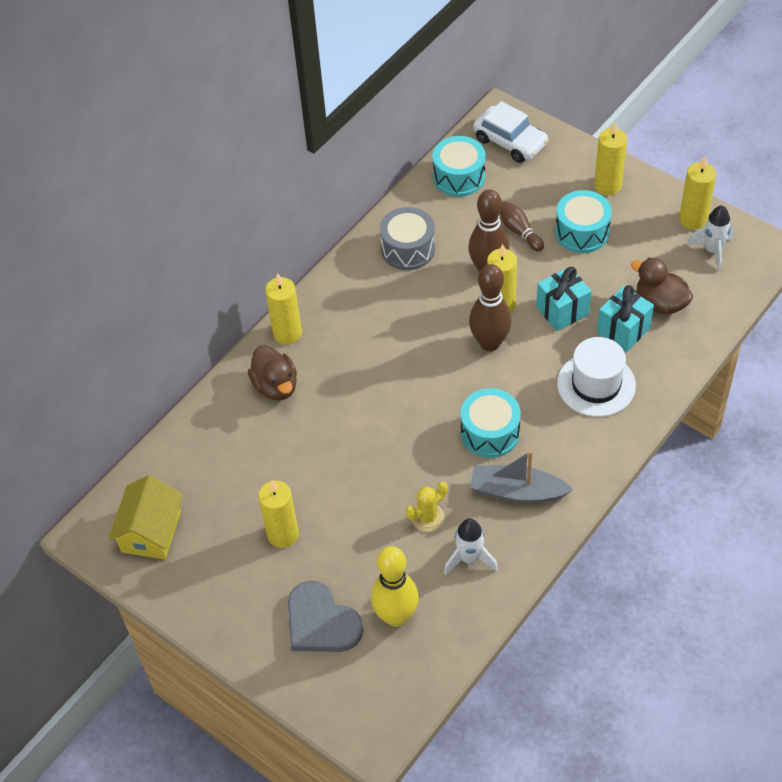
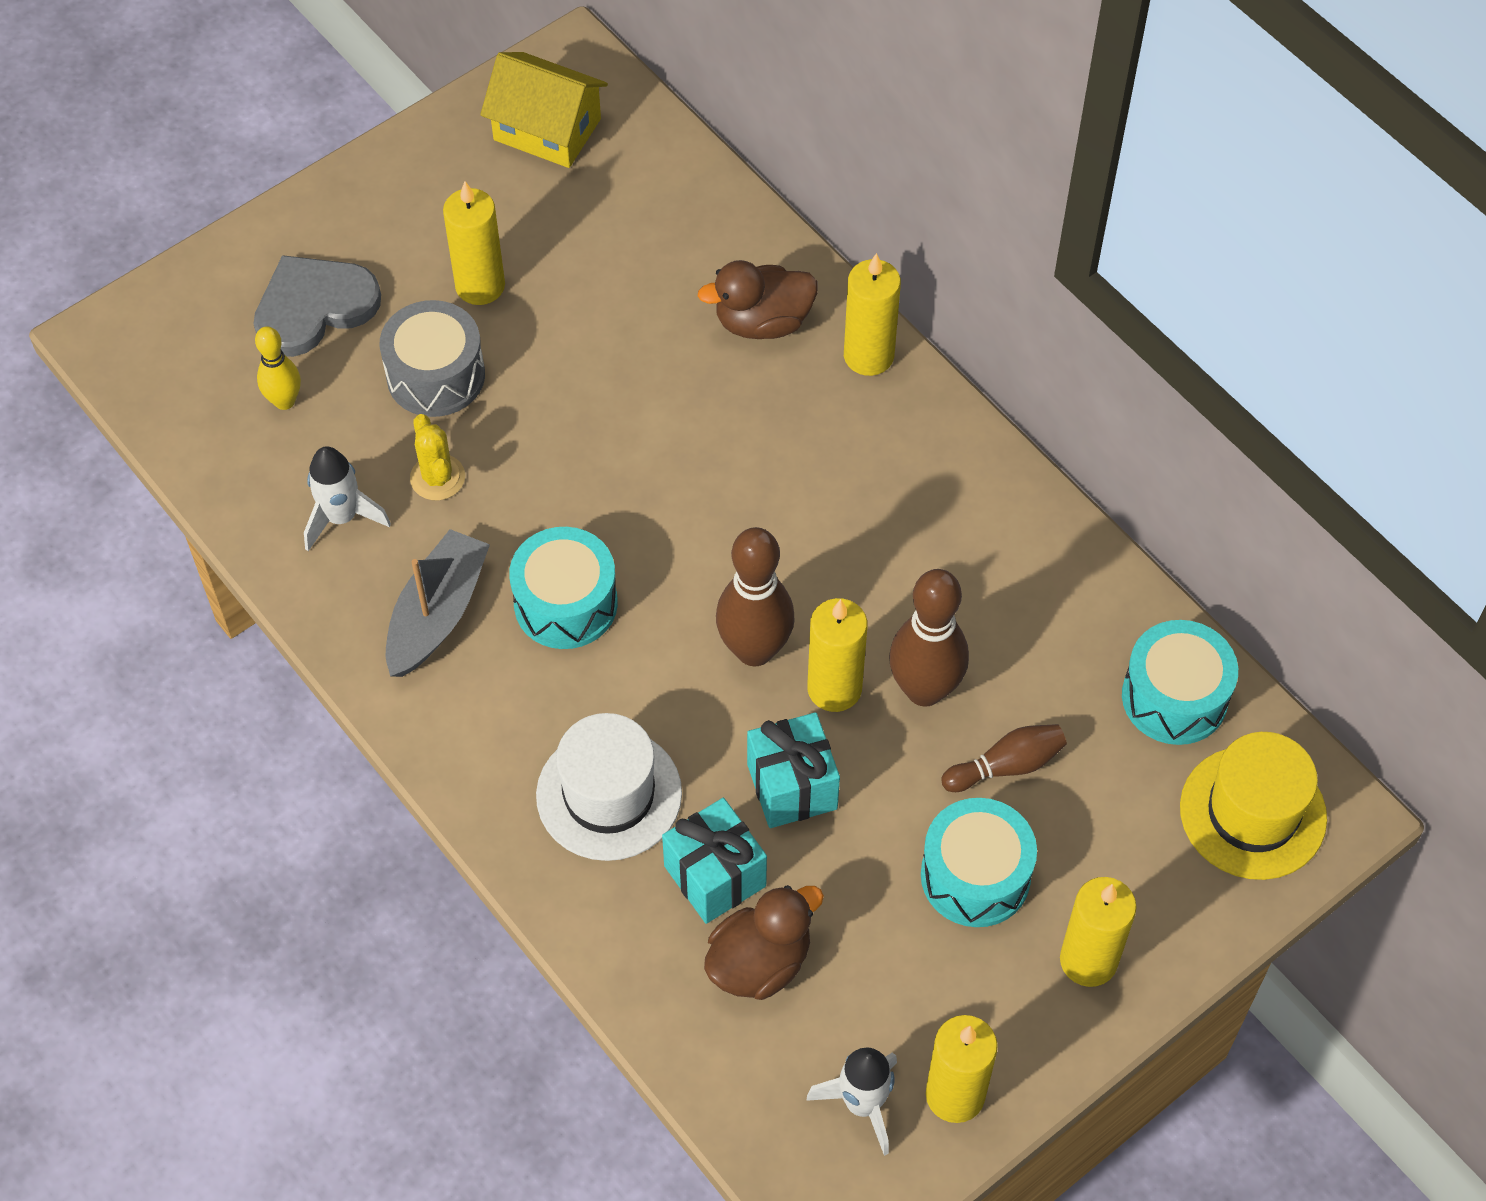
camera: 100 degrees right, 5 degrees up
(396, 616) = (284, 401): yellow bowling pin -> yellow bowling pin, size x0.58
(408, 249) = (1010, 571): grey drum -> grey drum (436, 375)
(510, 141) = (1253, 813): white car -> yellow hat

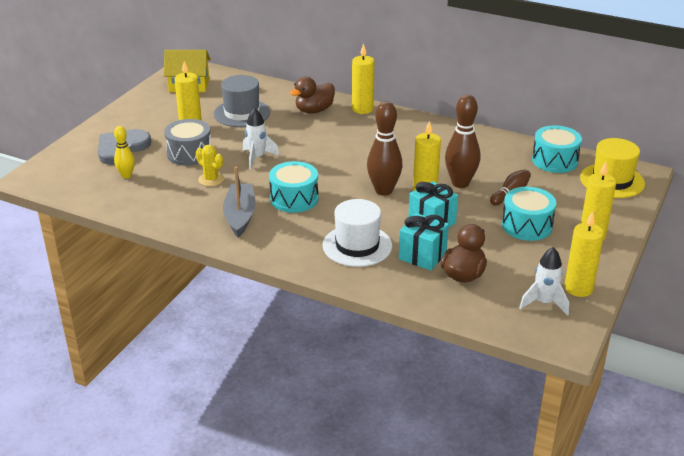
camera: 25 degrees left, 25 degrees down
(342, 517) = (176, 200): white rocket -> white rocket (257, 158)
(606, 275) = (242, 113): none -> grey hat

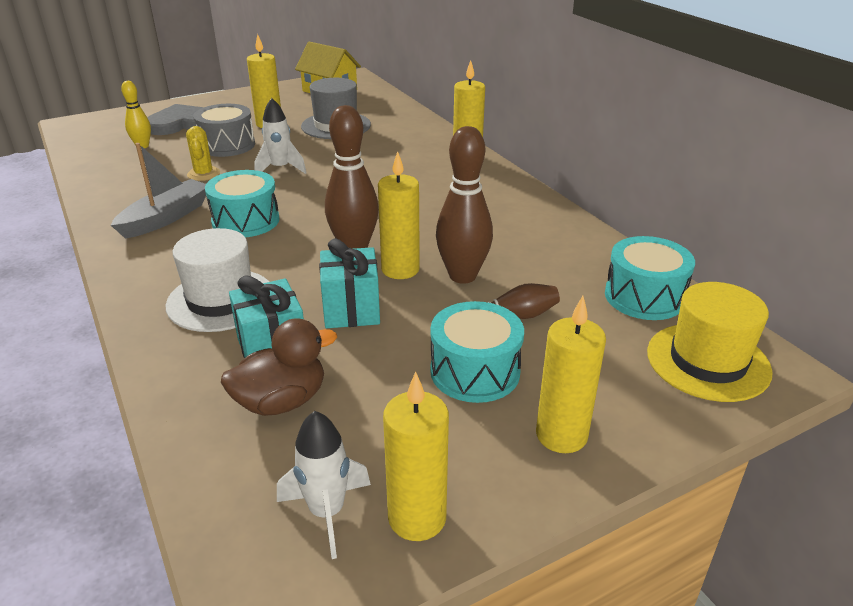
camera: 35 degrees right, 0 degrees up
(314, 110) = (412, 143): brown duck -> none

